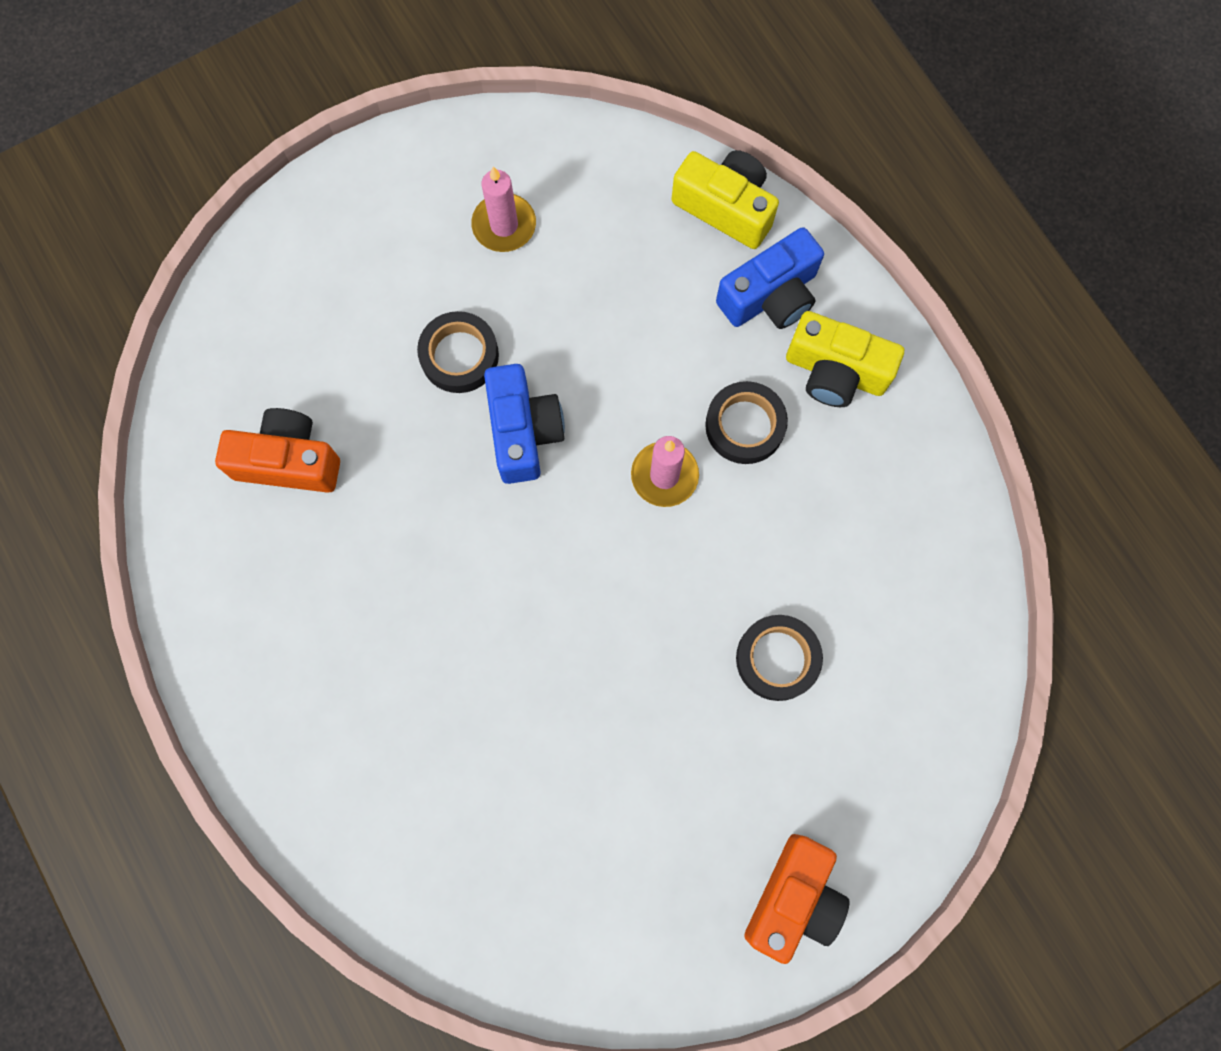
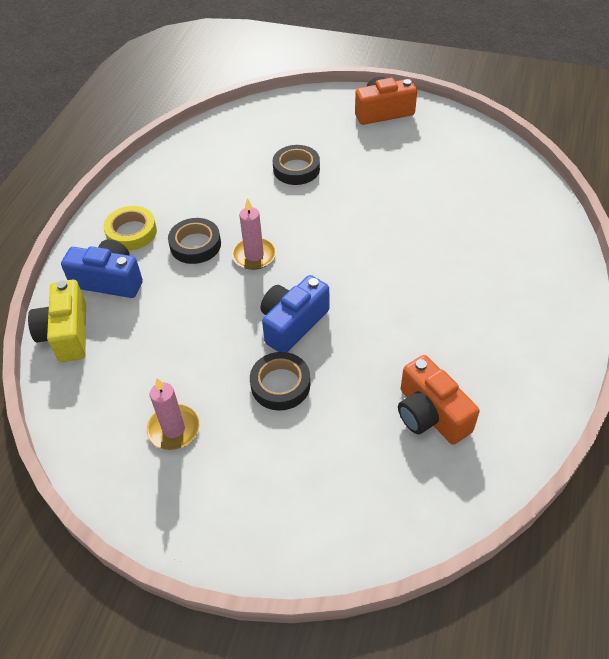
camera: 130 degrees left, 25 degrees down
(835, 372) = (131, 232): yellow camera -> yellow tape

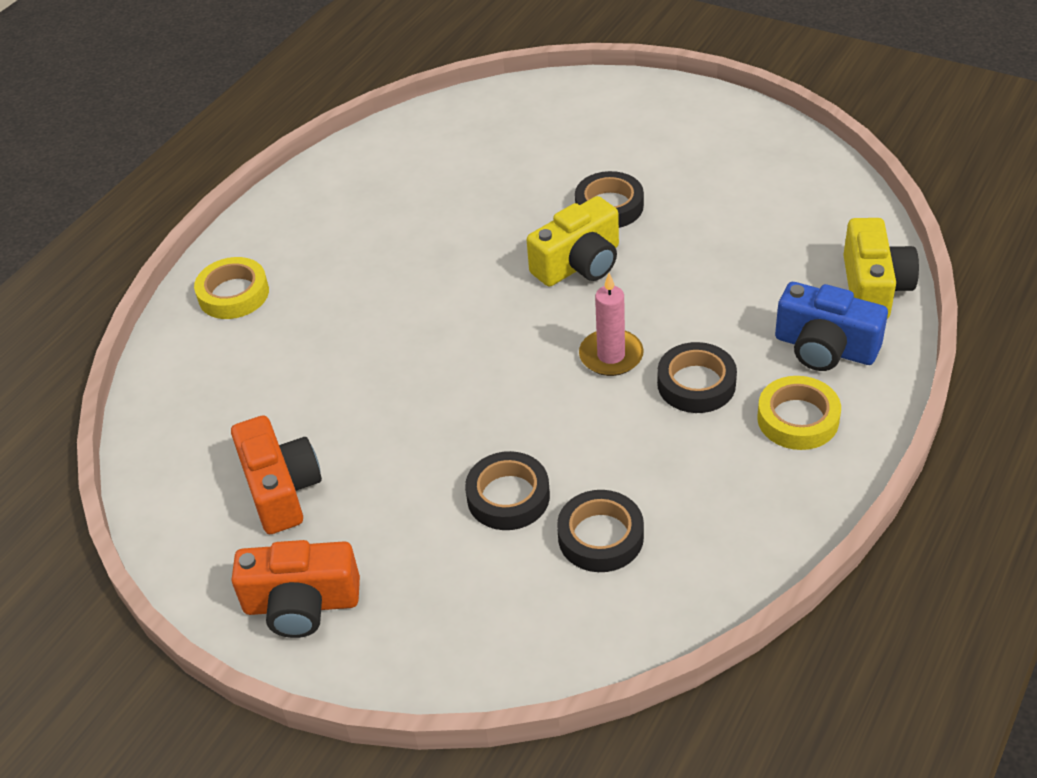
camera: 165 degrees left, 5 degrees down
(174, 429) = (732, 181): pink candle -> none
(241, 158) = (600, 537): none -> black tape
(292, 324) = (579, 264): blue camera -> yellow camera
(430, 414) = (459, 166): orange camera -> orange camera (281, 489)
(543, 263) = (233, 294): none -> yellow tape

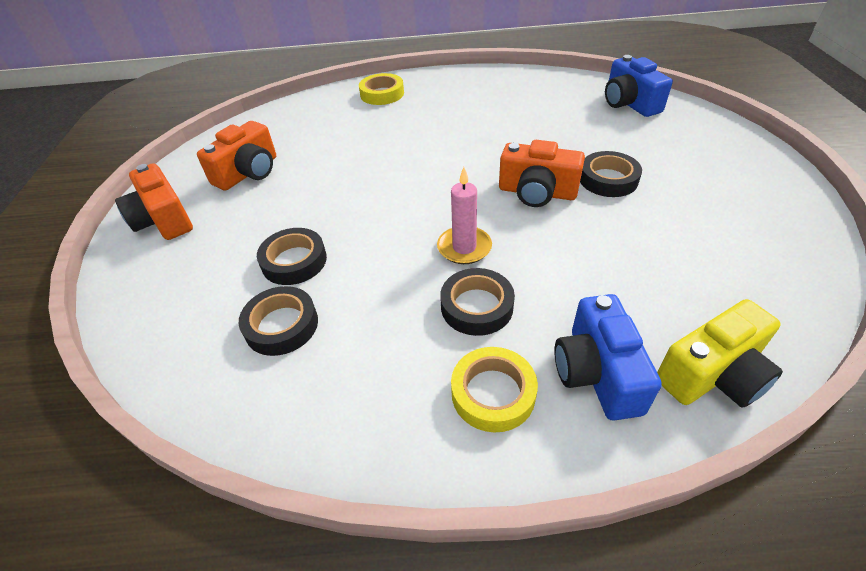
camera: 55 degrees right, 0 degrees up
(502, 116) = (629, 103): none -> blue camera
(579, 264) = (537, 192): yellow camera -> orange camera

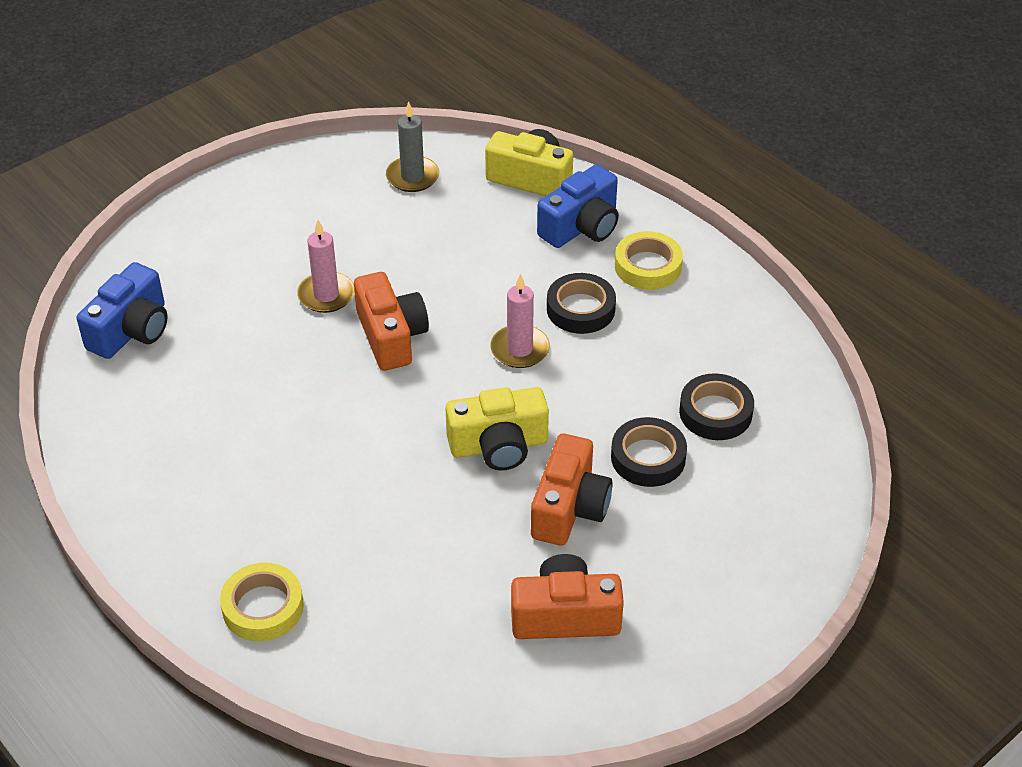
camera: 130 degrees left, 0 degrees up
(163, 220) = (707, 625): orange camera -> orange camera (569, 508)
(387, 199) = (499, 446): none -> yellow camera
(608, 179) = (326, 295): black tape -> pink candle
(757, 282) = (412, 177): none -> grey candle

